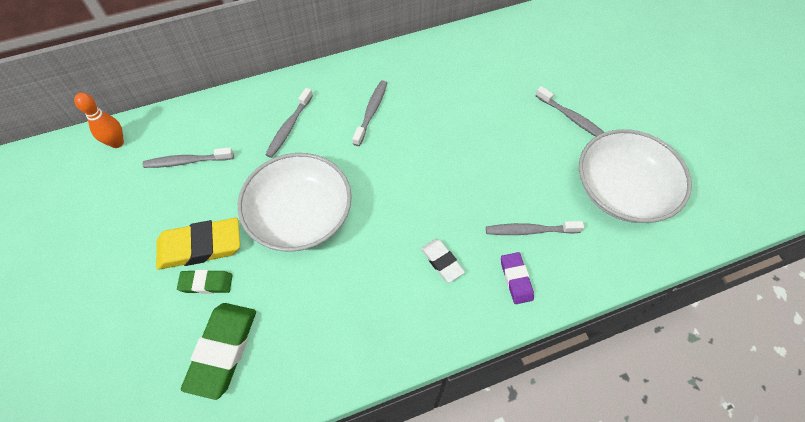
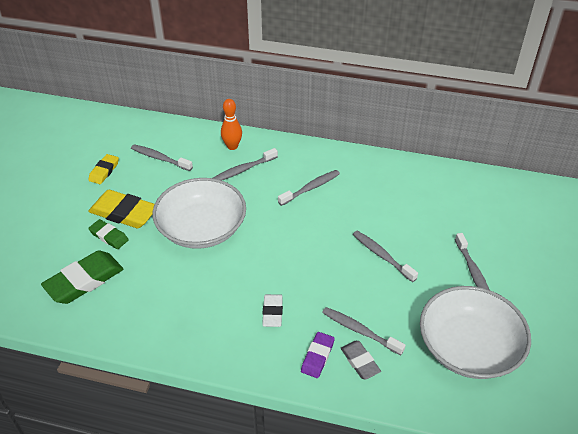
camera: 35 degrees right, 15 degrees down
(117, 143) = (128, 126): orange bowling pin -> orange bowling pin (232, 146)
(134, 211) = (104, 171): none -> yellow eraser
(489, 146) = (382, 256): none -> grey toothbrush
(553, 260) = (360, 361): none -> grey eraser

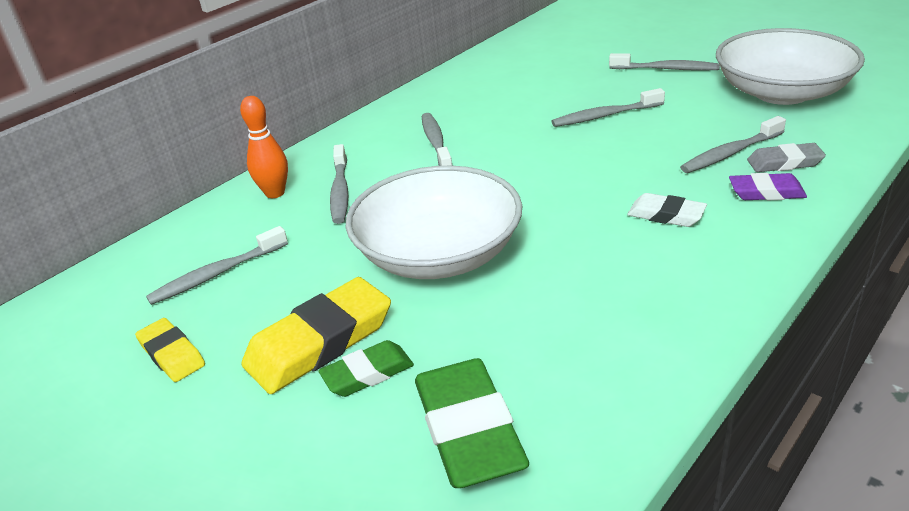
camera: 60 degrees left, 10 degrees down
(317, 356) = (766, 192): purple eraser -> purple eraser turned 45 degrees counterclockwise

